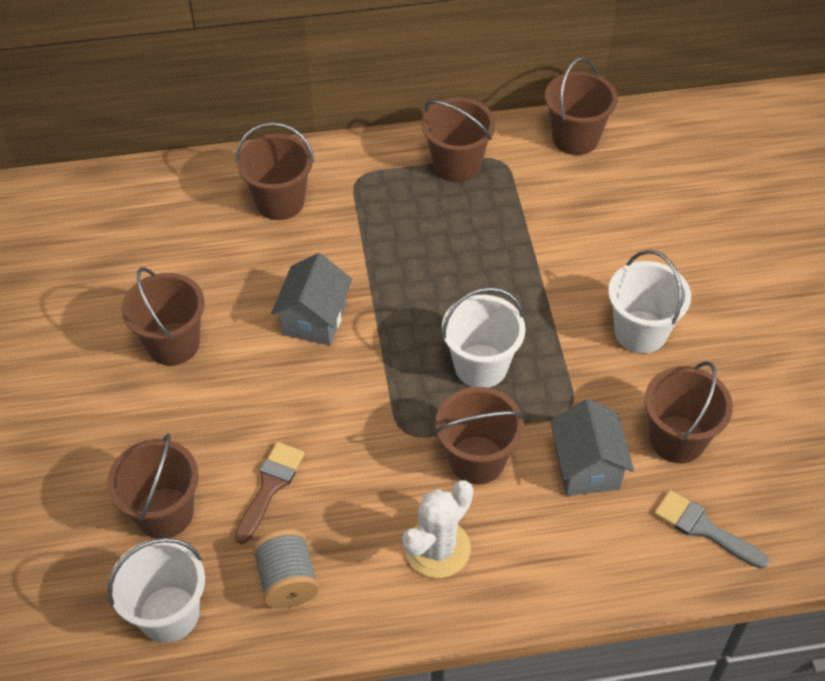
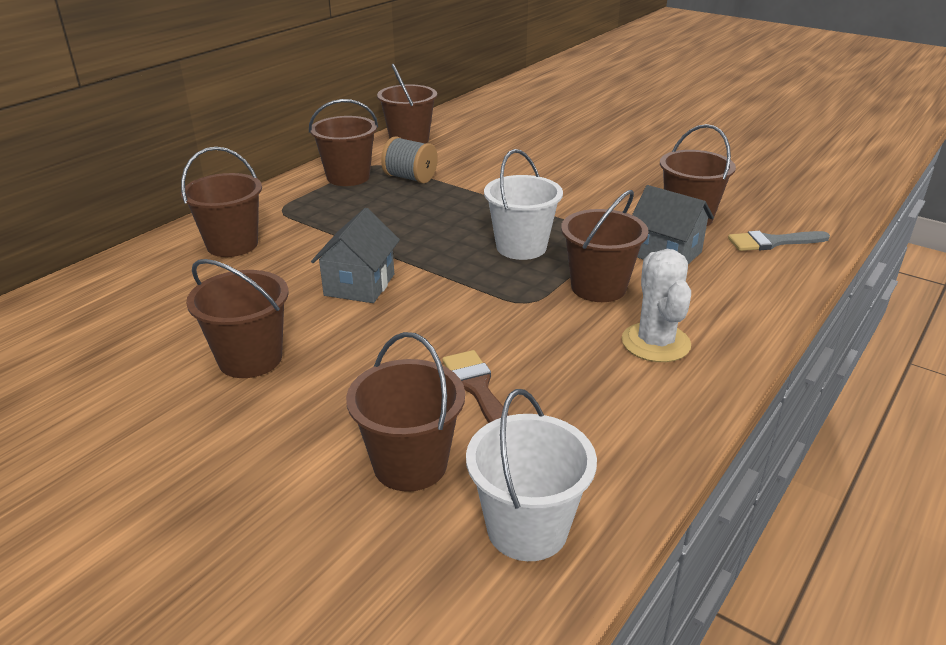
camera: 45 degrees left, 20 degrees down
(287, 581) = (587, 432): grey spool -> grey spool (410, 178)
(314, 319) = (359, 285): grey house -> grey house turned 45 degrees clockwise
(640, 332) = (587, 189): white bucket -> none

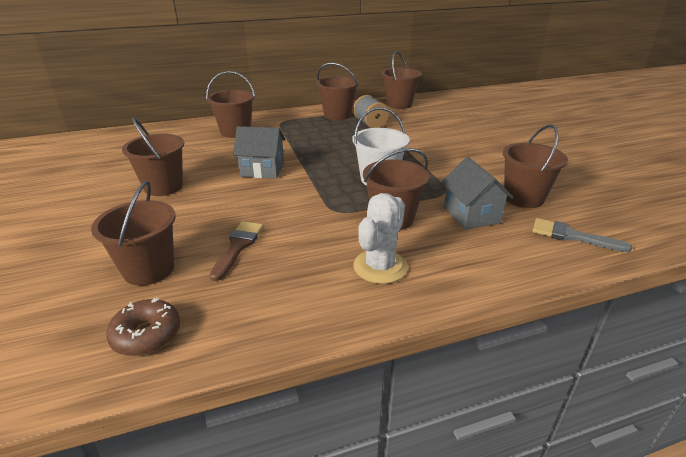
camera: 35 degrees right, 0 degrees up
(359, 285) = (262, 170): grey house -> grey house turned 45 degrees clockwise
(527, 529) = (146, 335): white bucket -> brown donut

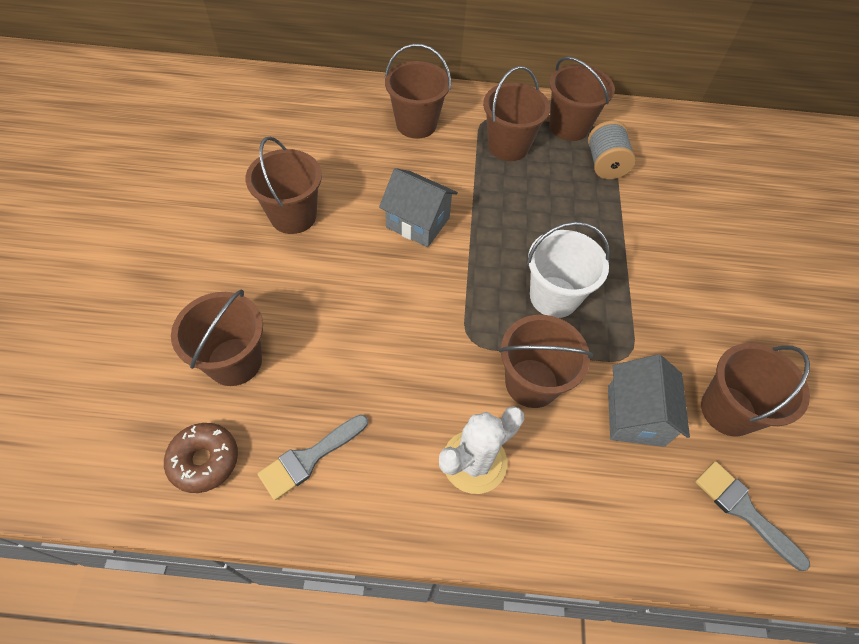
camera: 20 degrees right, 25 degrees up
(238, 246) = (336, 361): brown brush -> none
(245, 304) = (309, 458): none -> grey brush
(399, 104) = (673, 127): brown bucket -> brown bucket (508, 146)

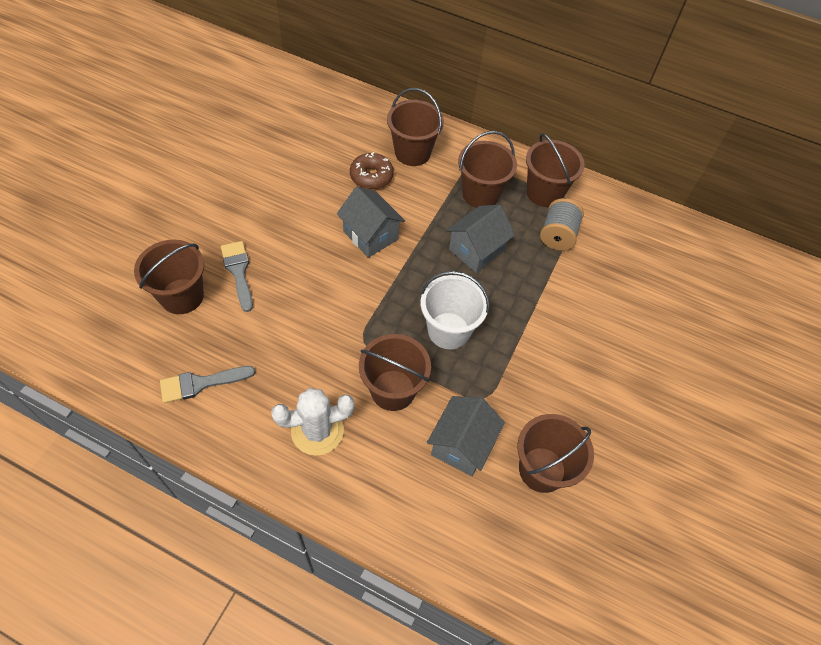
camera: 20 degrees right, 0 degrees up
(204, 460) = (130, 358): brown donut -> brown donut (371, 176)
(293, 216) = (276, 200): brown bucket -> none
(535, 204) = (476, 250): none -> grey house
(743, 510) = (507, 546): grey brush -> grey brush (238, 271)

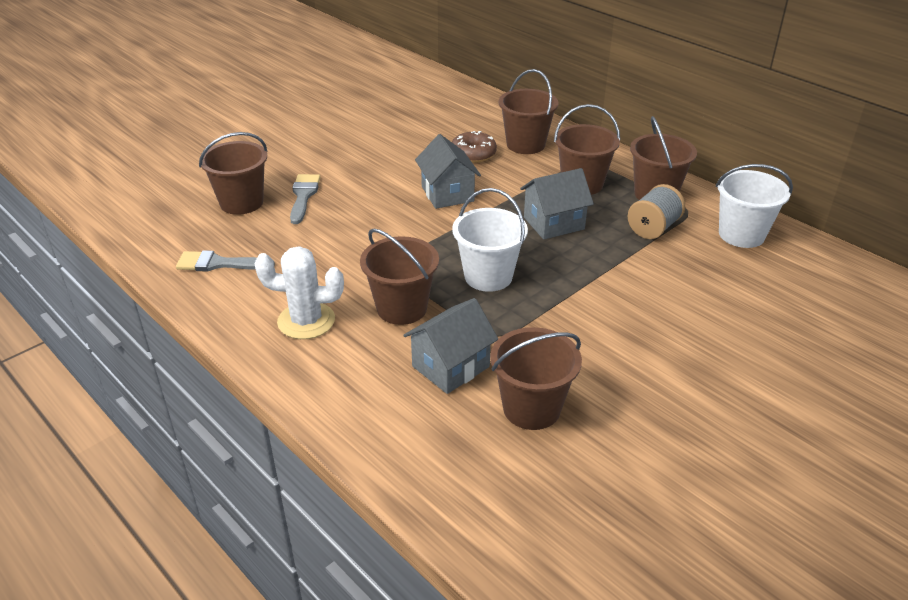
camera: 25 degrees right, 20 degrees down
(626, 225) = (741, 235): none -> white bucket

